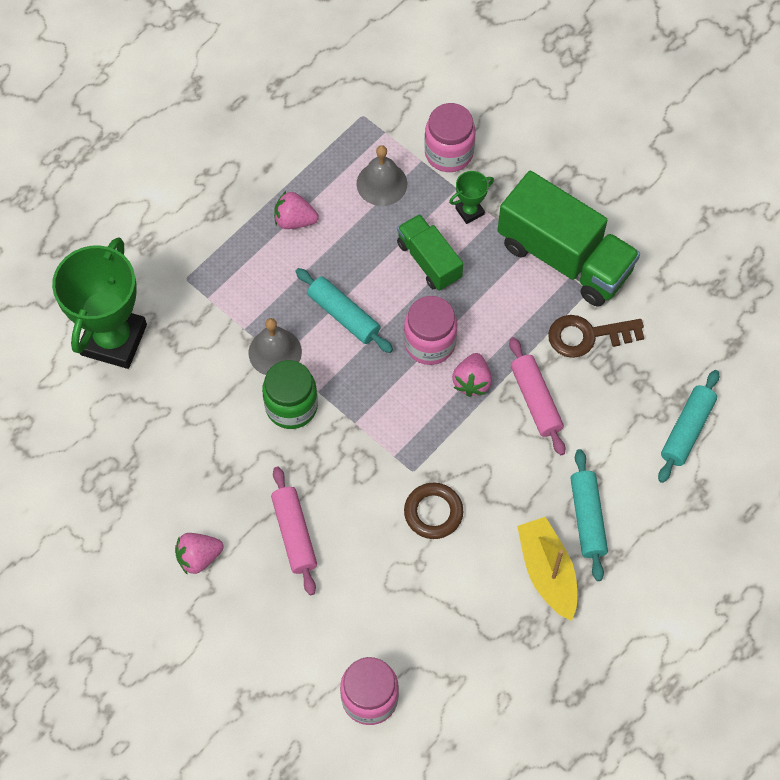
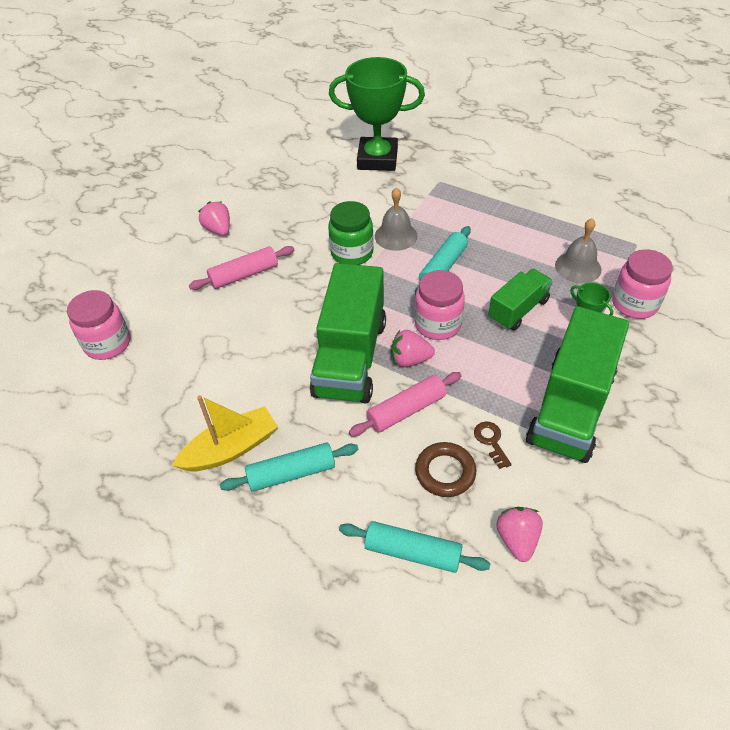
camera: 80 degrees right, 15 degrees down
(294, 220) = (516, 224): pink strawberry -> pink strawberry (517, 539)
(433, 512) = (277, 355): brown ring -> brown ring (445, 472)
(455, 439) = (350, 357): none -> green truck
(587, 336) = (491, 441): brown key -> brown key, size x0.56

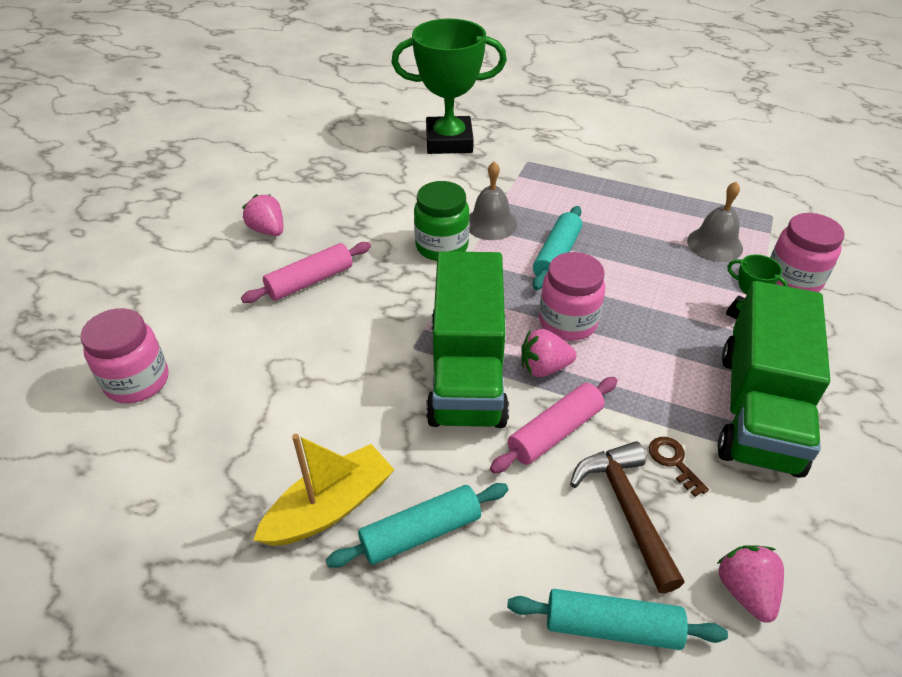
camera: 10 degrees left, 5 degrees down
(445, 472) = (626, 509): brown ring -> brown hammer
(518, 310) = (660, 297): green truck -> none

